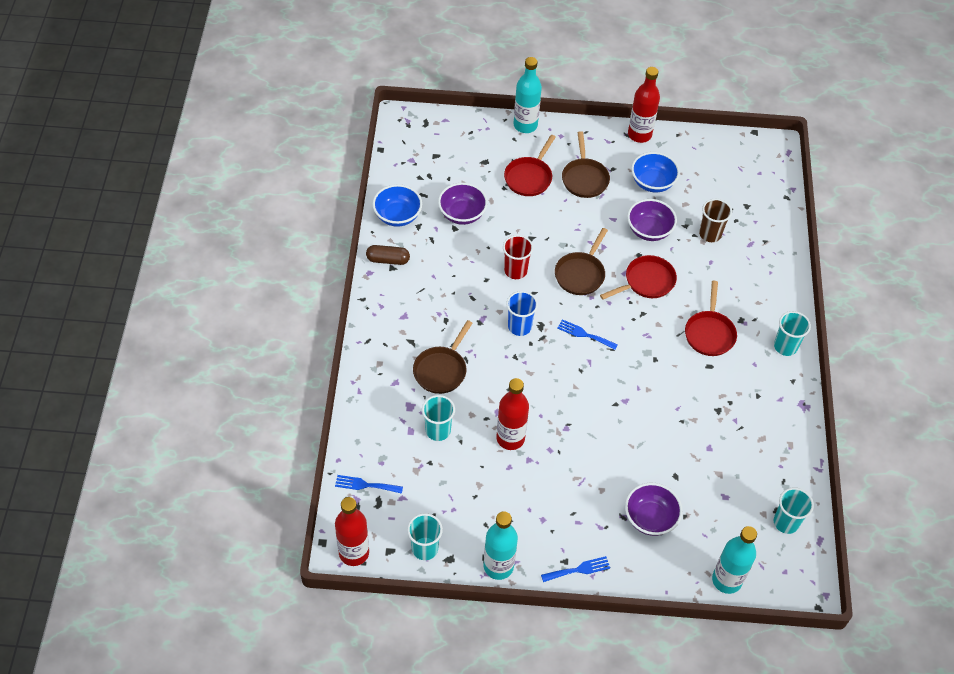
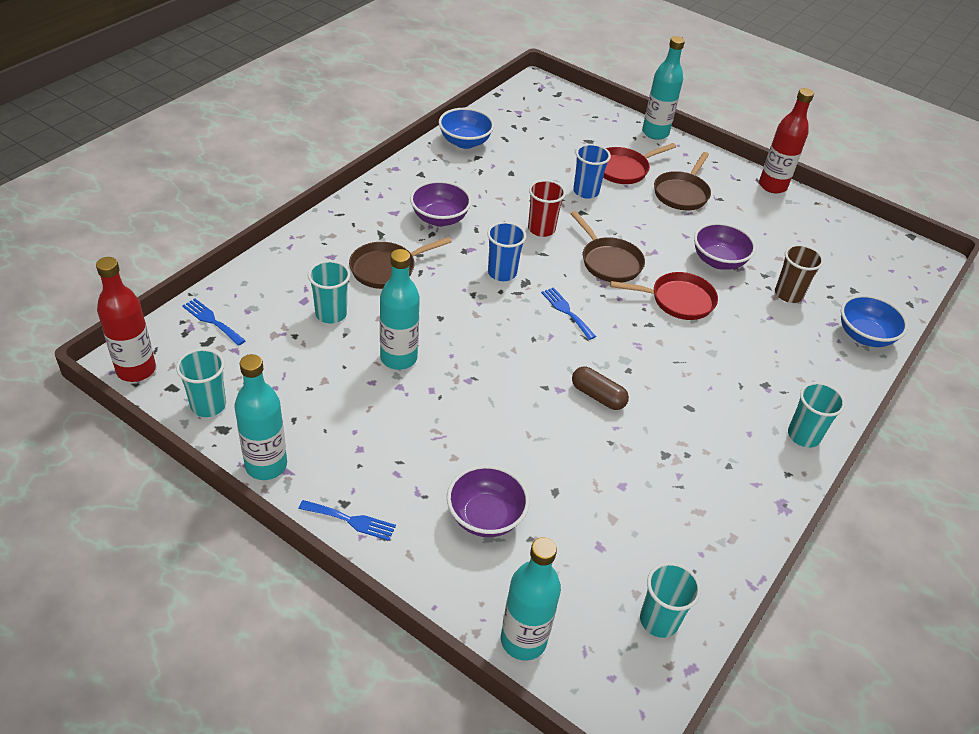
camera: 30 degrees right, 10 degrees down
(388, 260) = (423, 167): brown capsule -> brown capsule (598, 396)
(462, 214) = (529, 166): purple bowl -> purple bowl (439, 218)
(510, 438) = (398, 358): red bottle -> turquoise bottle
(519, 216) = (586, 191): none -> blue cup
(580, 274) = (609, 262): brown pan -> brown pan turned 90 degrees counterclockwise
(652, 182) = (755, 226): blue bowl -> blue bowl (864, 336)
(709, 333) = (715, 378): red pan -> none

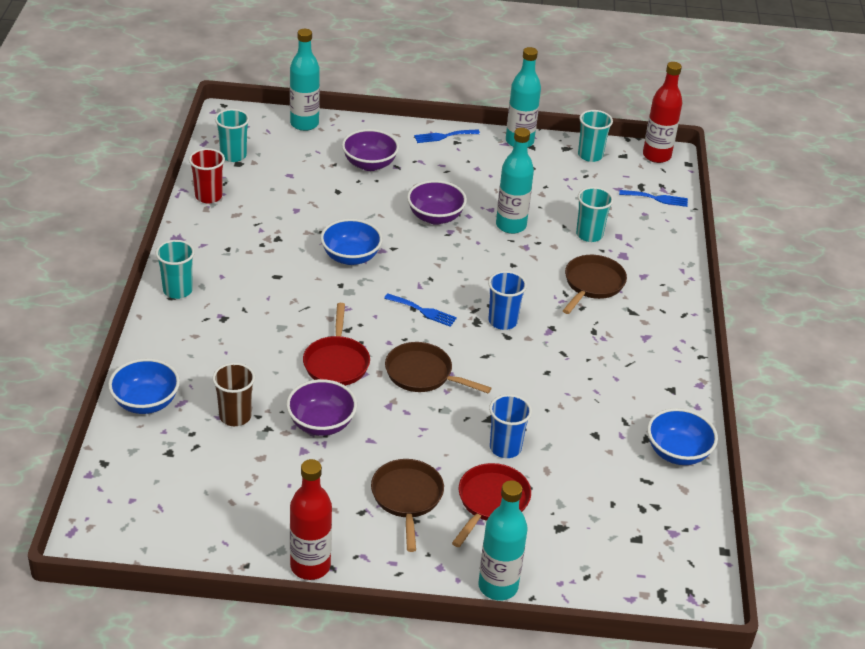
camera: 150 degrees right, 5 degrees down
(439, 218) = (603, 349): purple bowl -> purple bowl (435, 217)
(541, 229) = (509, 380): red cup -> red cup (208, 196)
(598, 396) = (351, 257): brown capsule -> blue bowl
(678, 300) = (336, 362): red pan -> red pan turned 60 degrees counterclockwise

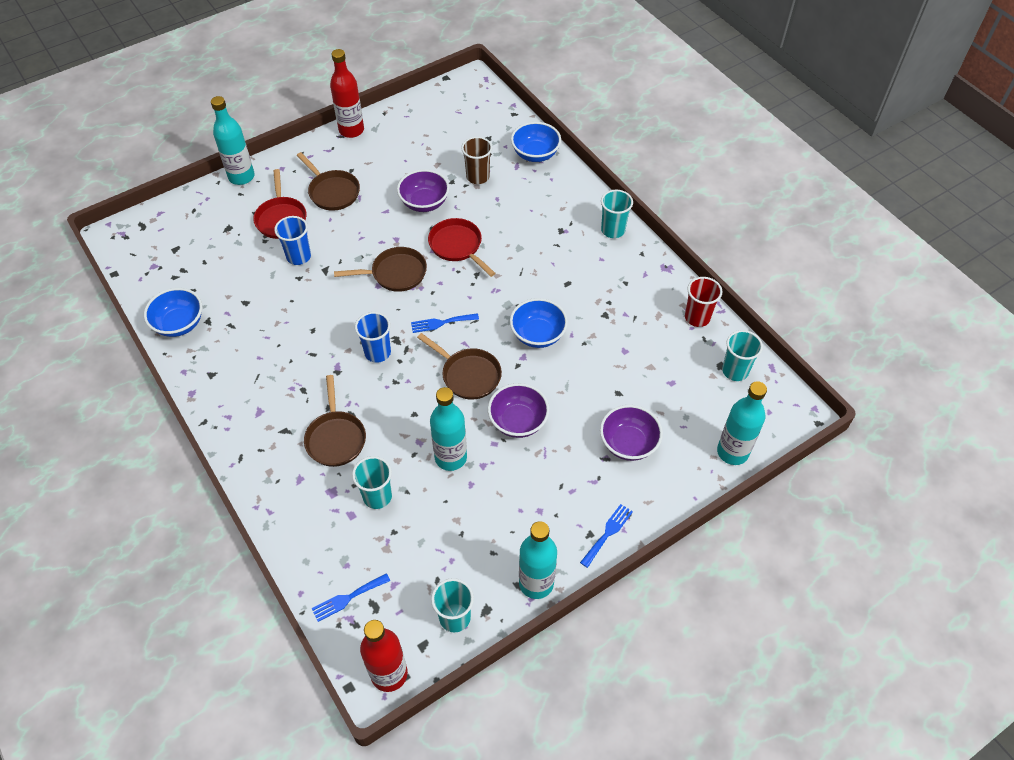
camera: 145 degrees right, 15 degrees up
(441, 264) = (468, 375): none -> brown pan

